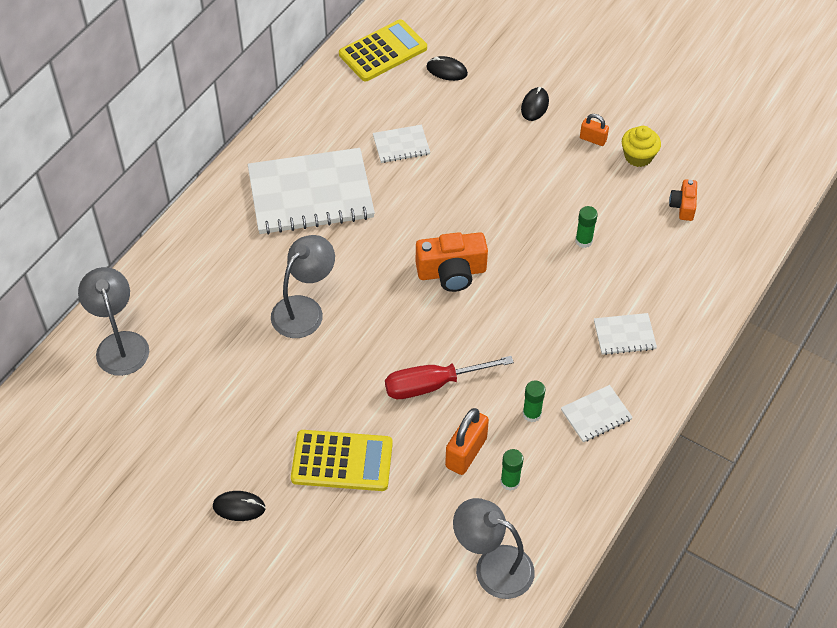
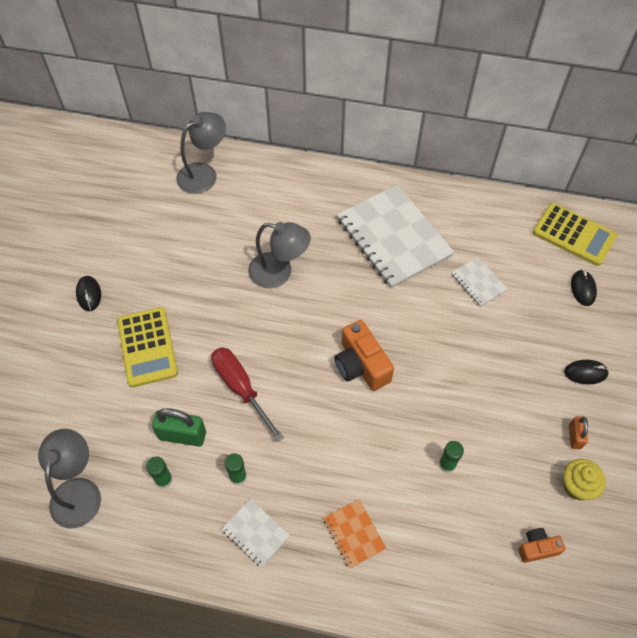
camera: 70 degrees right, 5 degrees up
(466, 452) = (182, 435): orange padlock -> green padlock
(624, 335) = (354, 534): white notebook -> orange notebook

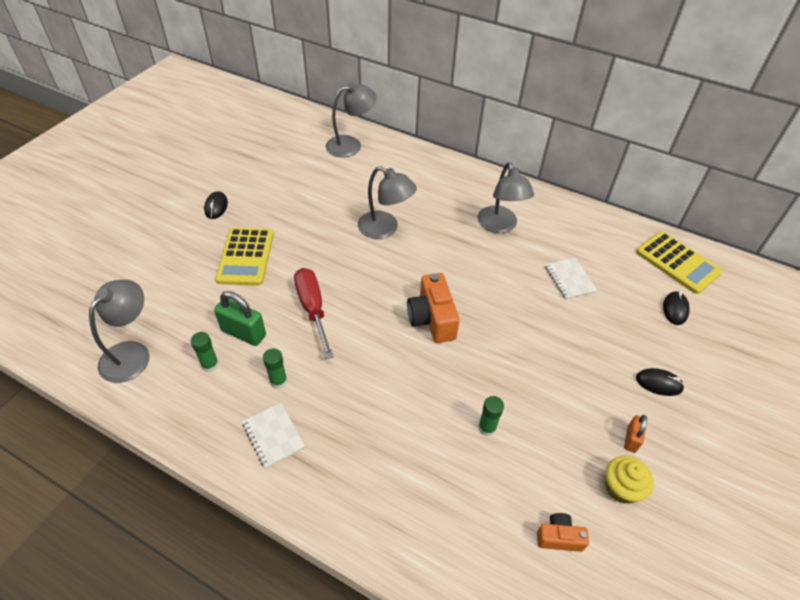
camera: 15 degrees right, 10 degrees down
(354, 534) = (369, 465): orange notebook -> none
(393, 237) = (500, 226): white notebook -> grey lamp

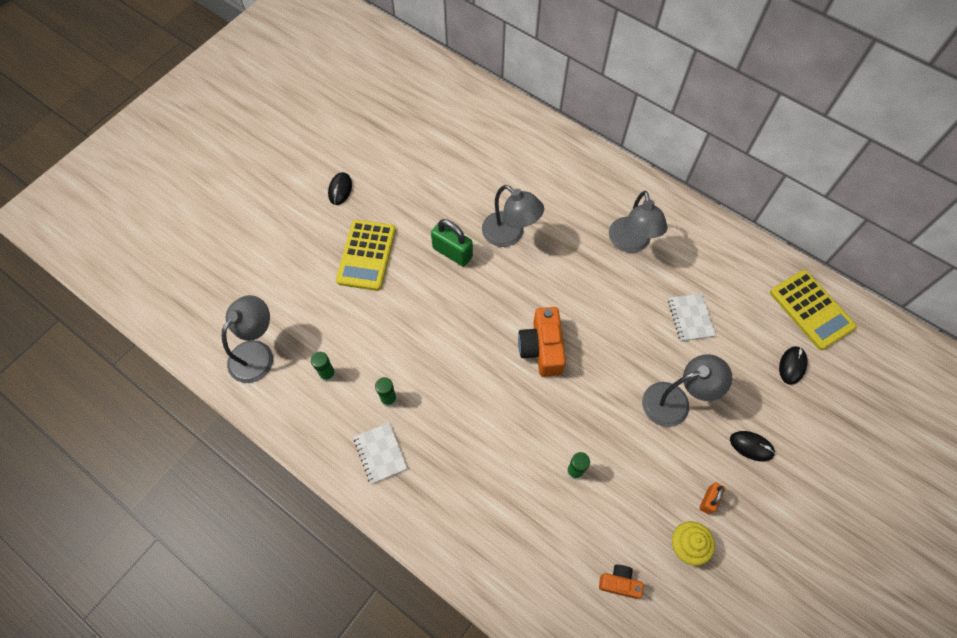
camera: 10 degrees right, 15 degrees up
(243, 333) = (360, 343): green padlock -> green padlock (452, 252)
(312, 308) = (427, 323): red screwdriver -> none
(351, 145) = (487, 118): grey lamp -> grey lamp (675, 401)

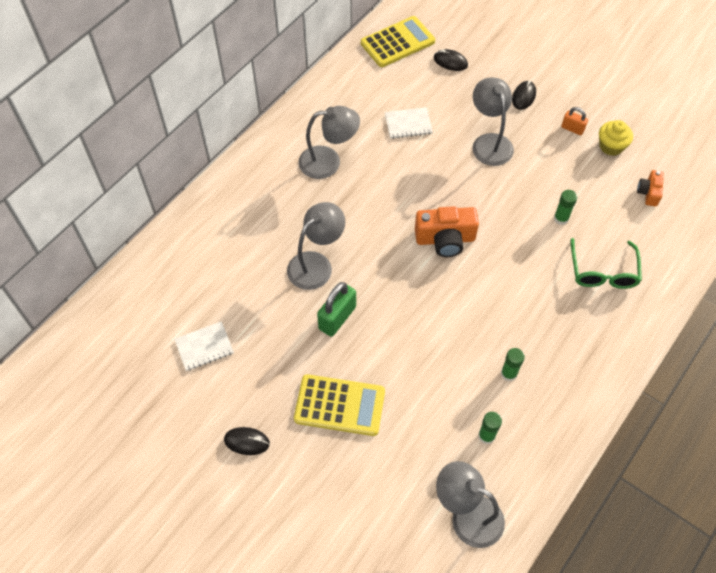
camera: 90 degrees left, 5 degrees down
(380, 453) = (566, 378): white notebook -> white notebook (204, 347)
(505, 509) = (603, 272): none -> green glasses

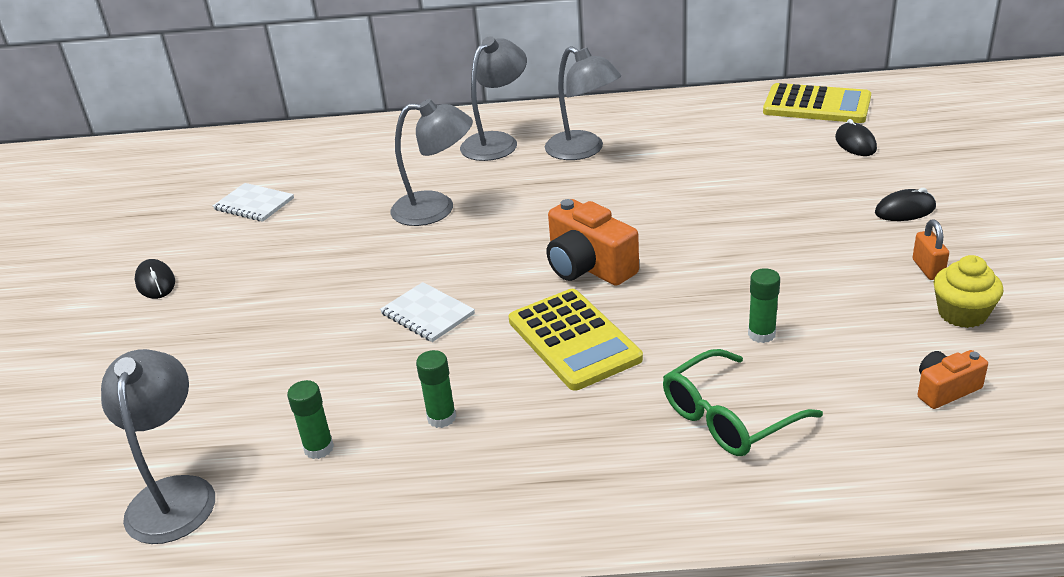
camera: 55 degrees right, 25 degrees down
(337, 318) = (379, 255): green padlock -> none
(339, 405) = (258, 315): yellow calculator -> yellow calculator (574, 340)
(408, 124) = (715, 164): white notebook -> white notebook (427, 314)
(489, 142) = (787, 223): grey lamp -> grey lamp (496, 142)

